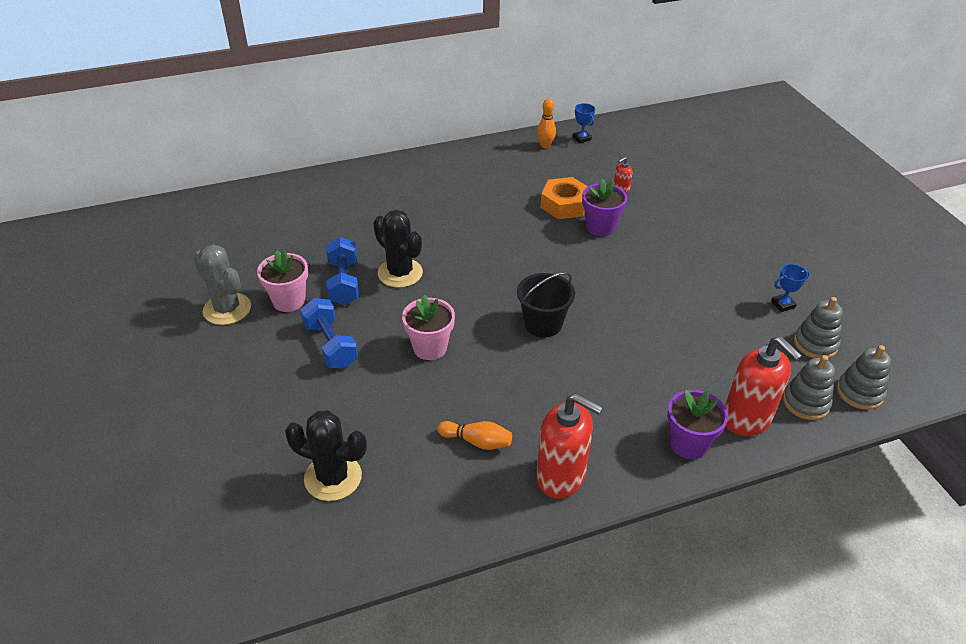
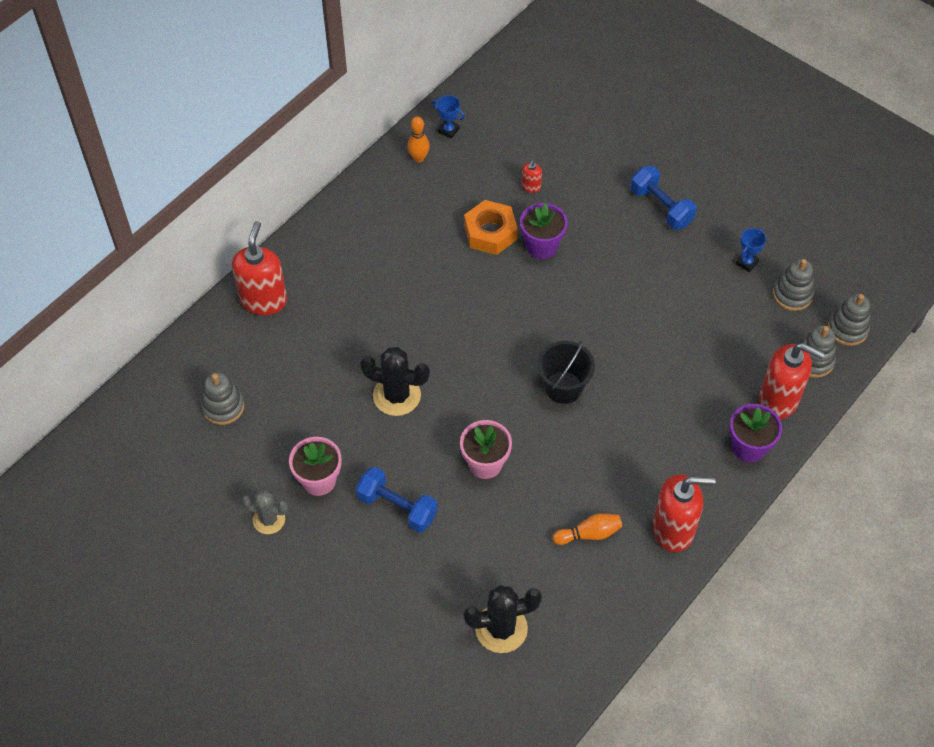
camera: 30 degrees left, 15 degrees up
(227, 309) = (269, 519): grey cactus -> grey cactus, size x0.65
(267, 228) = (223, 407): none -> grey stacking toy
(344, 283) = (353, 433): blue dumbbell -> blue dumbbell (661, 207)
(357, 181) = (264, 300): none -> red soap dispenser

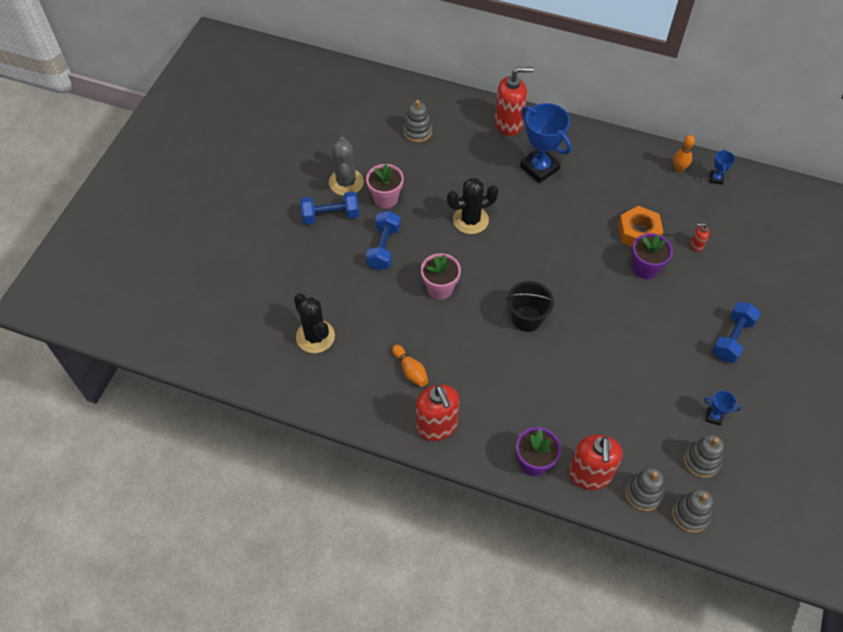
camera: 70 degrees right, 0 degrees up
(269, 519) = (346, 182): grey cactus -> grey cactus, size x1.55
(316, 555) = (330, 215): none -> blue dumbbell
(351, 293) = (539, 168): none -> blue trophy
(397, 395) = (470, 220): black cactus -> black cactus turned 75 degrees clockwise

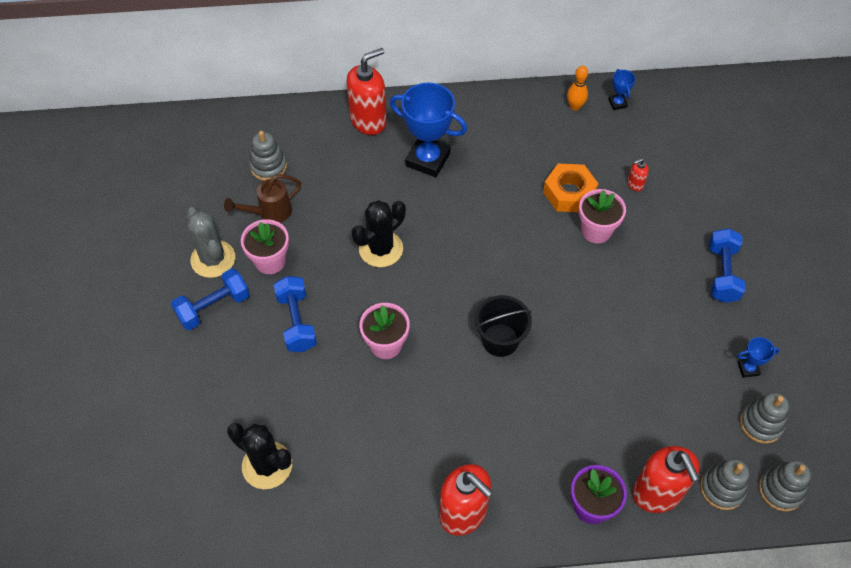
camera: 25 degrees left, 0 degrees up
(402, 164) = (270, 212): none -> brown watering can
(410, 370) = (400, 458): orange bowling pin -> none
(645, 268) = (596, 231): purple flower pot -> pink flower pot

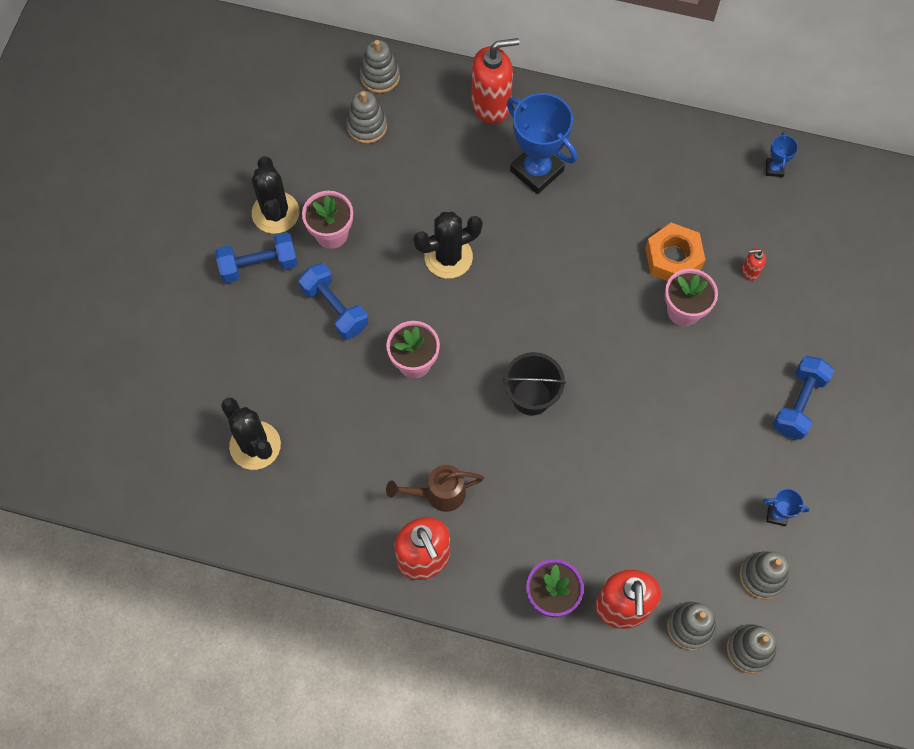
camera: 20 degrees right, 10 degrees up
(213, 259) = (275, 213): grey cactus -> black cactus
(265, 125) = (380, 76): none -> grey stacking toy
(270, 212) = (350, 179): brown watering can -> brown watering can (438, 494)
(297, 322) = (335, 308): blue dumbbell -> blue dumbbell turned 45 degrees counterclockwise
(575, 106) = (724, 158): orange bowling pin -> none

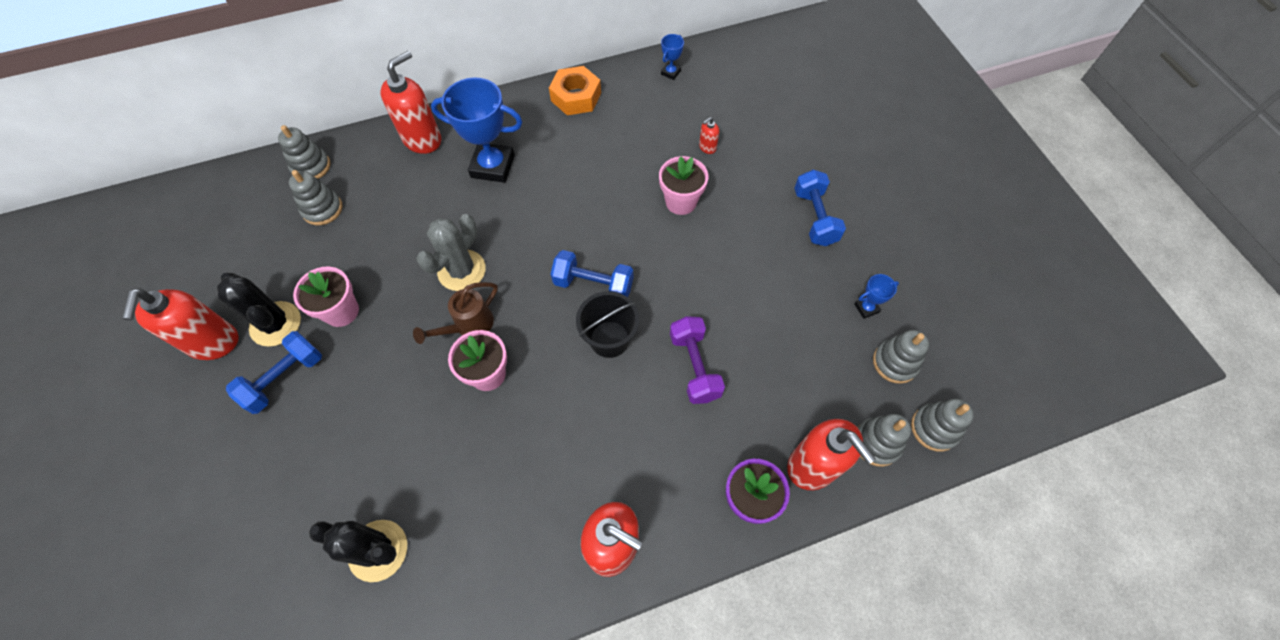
camera: 35 degrees left, 5 degrees down
(221, 200) = (213, 343): none -> red soap dispenser
(335, 308) = (383, 372): blue dumbbell -> blue dumbbell (593, 284)
(438, 494) = (586, 476): brown watering can -> brown watering can (469, 326)
(448, 257) = (462, 270): black cactus -> grey cactus
(585, 465) = (694, 366): none -> purple dumbbell
(673, 258) = (644, 170): orange nut -> orange nut (576, 97)
(774, 169) = (670, 72): blue trophy -> blue trophy turned 60 degrees clockwise

